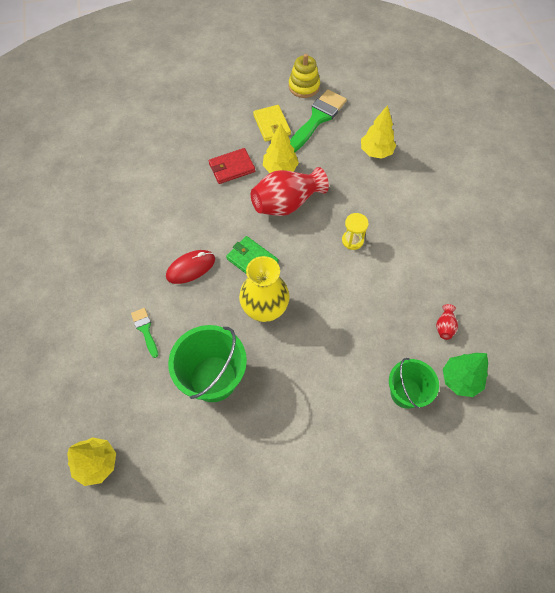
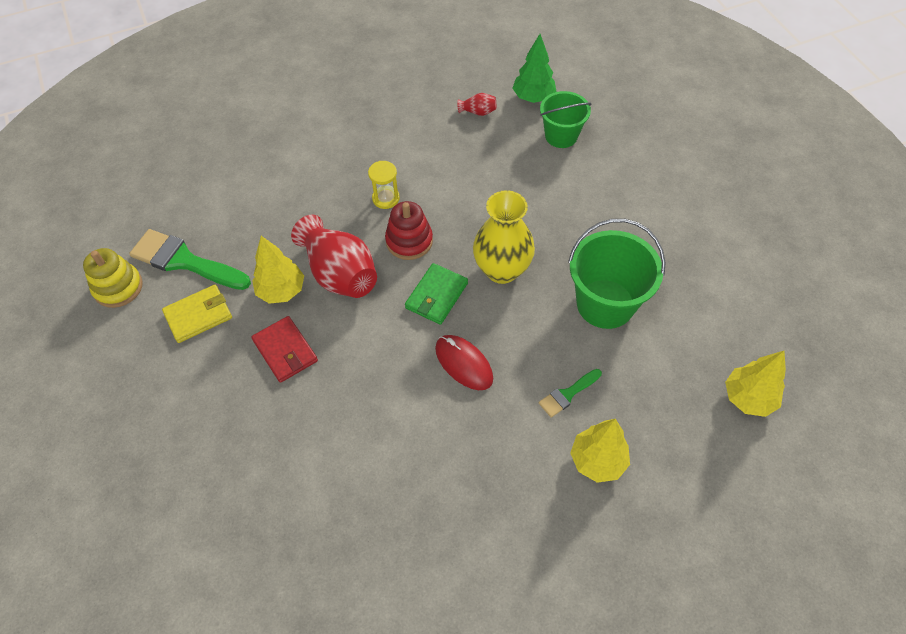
camera: 100 degrees left, 5 degrees down
(307, 250) = (409, 241): none -> red stacking toy
(376, 152) = (243, 190): yellow tree -> yellow tree (597, 460)

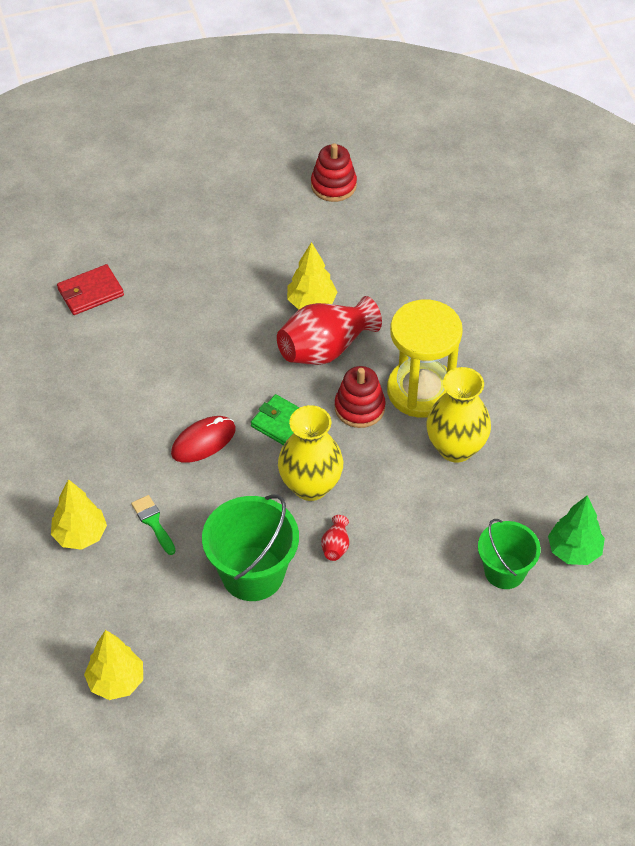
camera: 95 degrees right, 5 degrees down
(118, 287) = (333, 185): yellow stacking toy -> red stacking toy
(184, 261) = (358, 230): green brush -> none
(198, 315) = (293, 243): yellow wallet -> none
(285, 351) = (243, 306): red wallet -> red wallet (90, 292)
(386, 198) = (421, 391): yellow hourglass -> yellow hourglass, size x2.26
(445, 171) = (456, 448): none -> yellow vase
(478, 112) = (551, 489): red vase -> red vase (335, 546)

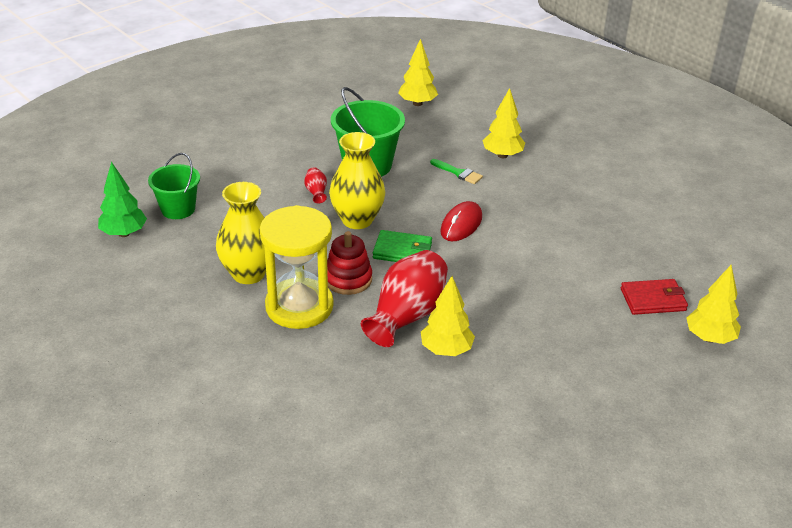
camera: 155 degrees right, 15 degrees down
(78, 242) = (709, 338): none -> yellow tree
(90, 292) = (653, 299): red wallet -> red wallet turned 45 degrees clockwise
(333, 185) = (508, 485): red stacking toy -> none

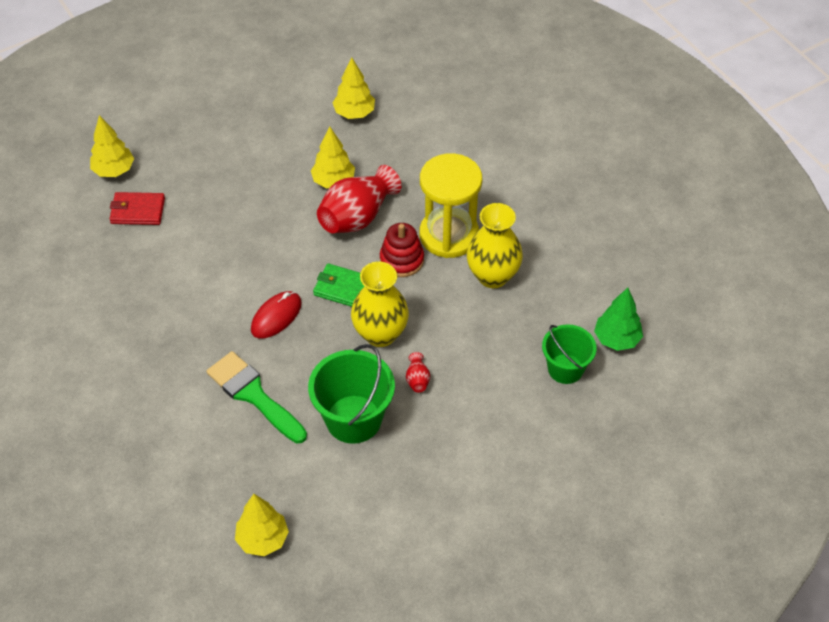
camera: 170 degrees left, 15 degrees up
(458, 173) = (253, 395): green brush -> green brush, size x1.95
(502, 155) = (192, 420): yellow tree -> yellow tree (354, 113)

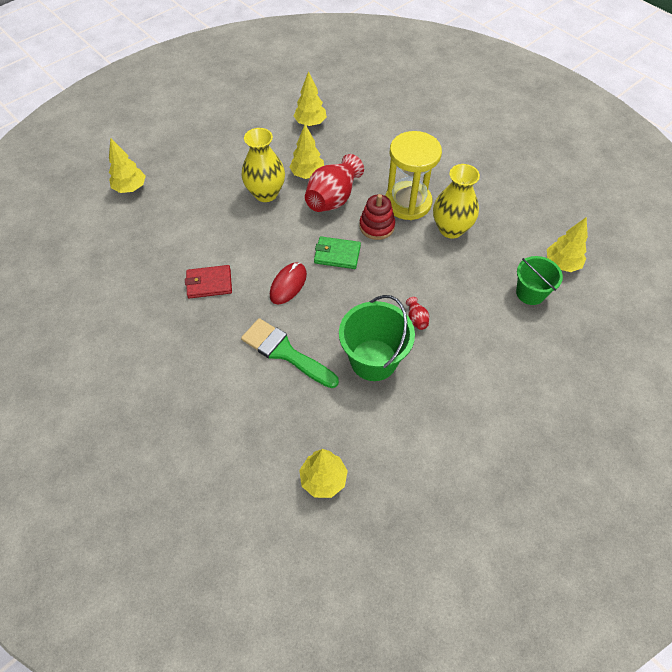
camera: 10 degrees left, 5 degrees up
(137, 211) = (156, 216): red wallet -> red wallet (209, 283)
(380, 334) = (376, 286): yellow vase -> yellow vase (266, 193)
(616, 339) = (561, 264): green tree -> yellow tree

